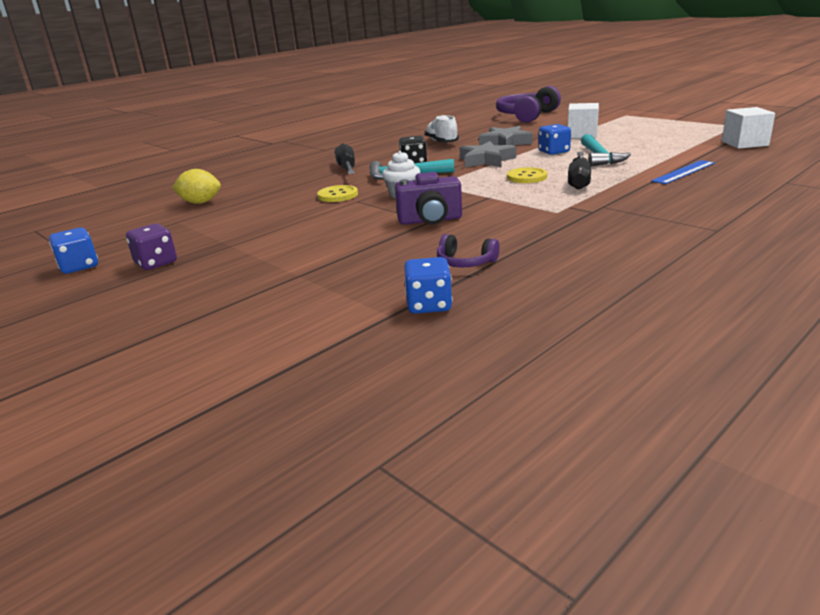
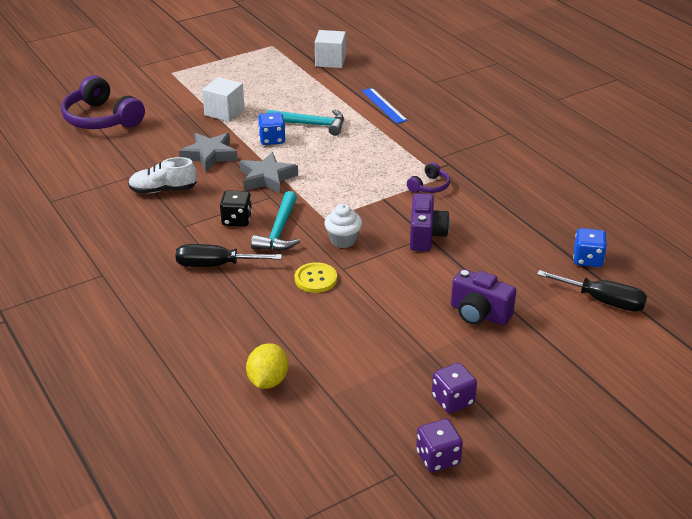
camera: 80 degrees left, 10 degrees up
(79, 266) = (438, 458): blue dice -> purple dice
(294, 258) = (479, 314): none -> purple camera
(465, 262) = (523, 234): purple headphones -> purple headphones (429, 186)
(526, 177) = (341, 170): yellow button -> none
(579, 181) = (371, 150): black screwdriver -> black screwdriver (603, 301)

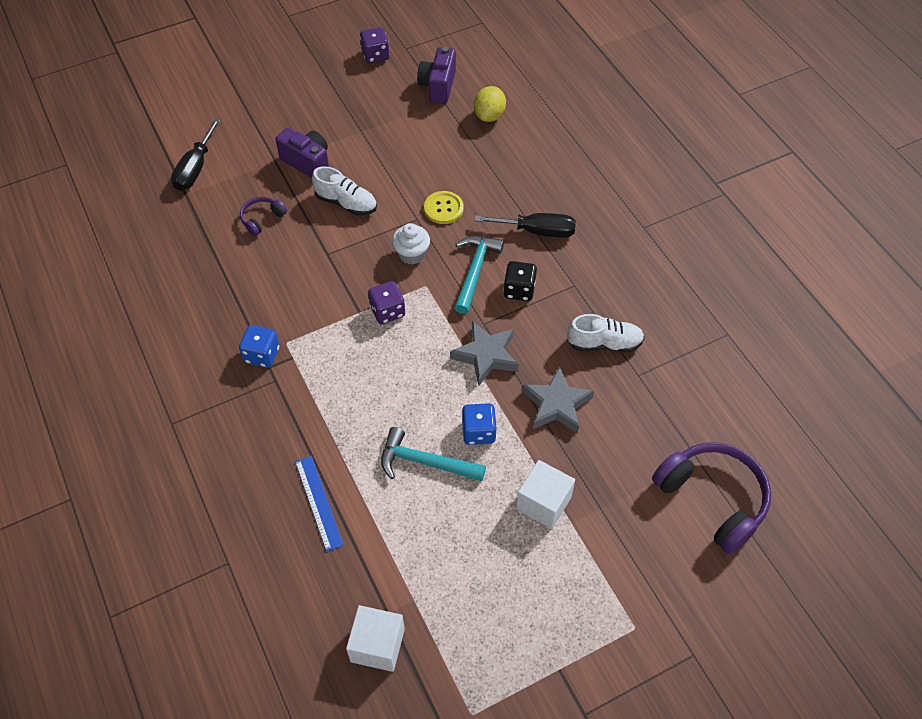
camera: 175 degrees left, 20 degrees up
(421, 278) = (346, 203): none -> white shoe
(426, 236) = (328, 254): purple camera -> purple camera (438, 86)
(429, 186) = (303, 328): purple headphones -> purple headphones (262, 219)
(452, 400) = (353, 92): purple dice -> purple dice (387, 311)
(587, 259) = (184, 214): blue dice -> blue dice (262, 355)
(603, 301) = (195, 168): black screwdriver -> black screwdriver turned 105 degrees counterclockwise

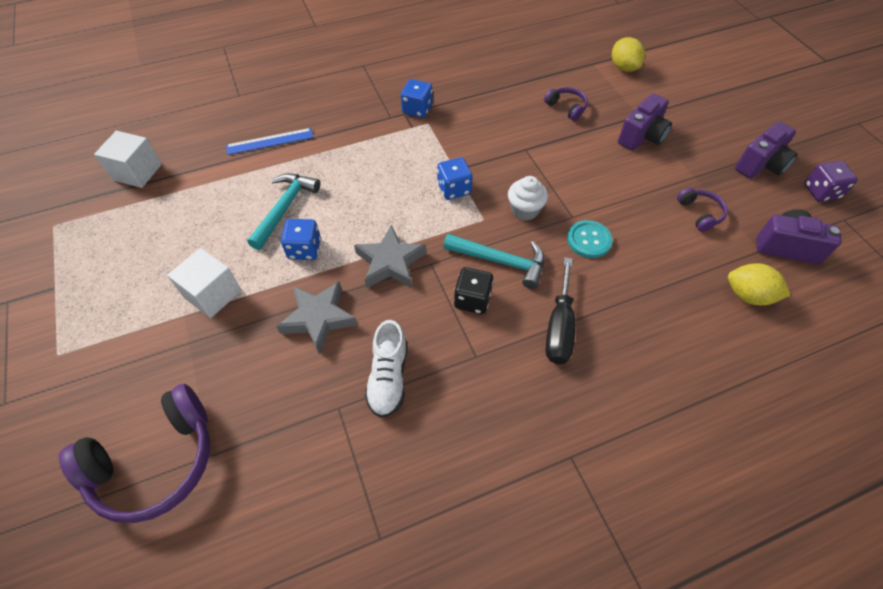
camera: 95 degrees right, 0 degrees up
(195, 168) = (623, 67): black screwdriver -> yellow lemon
(344, 86) = (760, 165): none -> purple camera
(346, 203) = (590, 163): white shoe -> none
(387, 311) = (454, 189): purple dice -> blue dice
(406, 133) = (700, 213): none -> purple headphones
(443, 208) = (589, 240): yellow button -> turquoise button

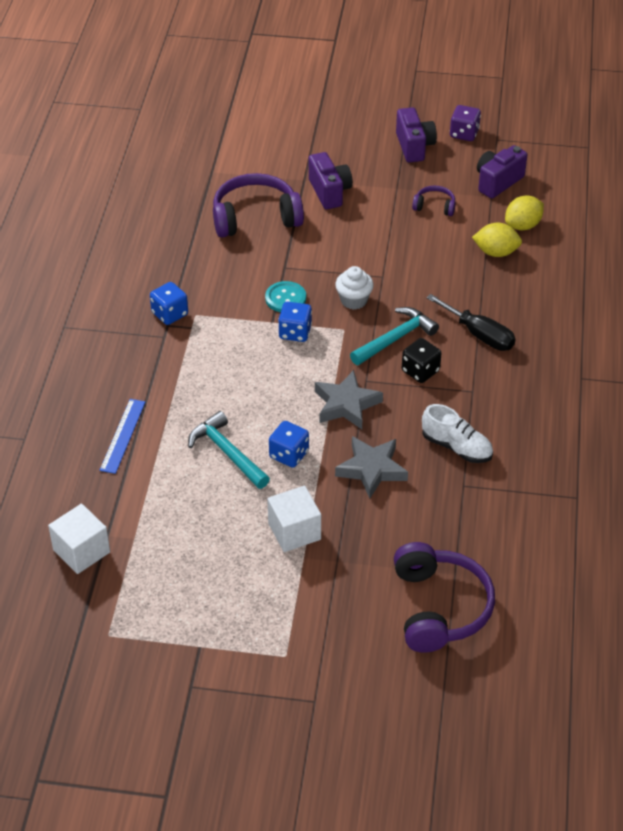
camera: 60 degrees left, 10 degrees down
(566, 107) = (255, 217): purple headphones -> purple headphones, size x2.08
(589, 240) = (413, 279): turquoise button -> turquoise button (285, 298)
(623, 67) = (235, 156): yellow lemon -> yellow lemon (496, 252)

